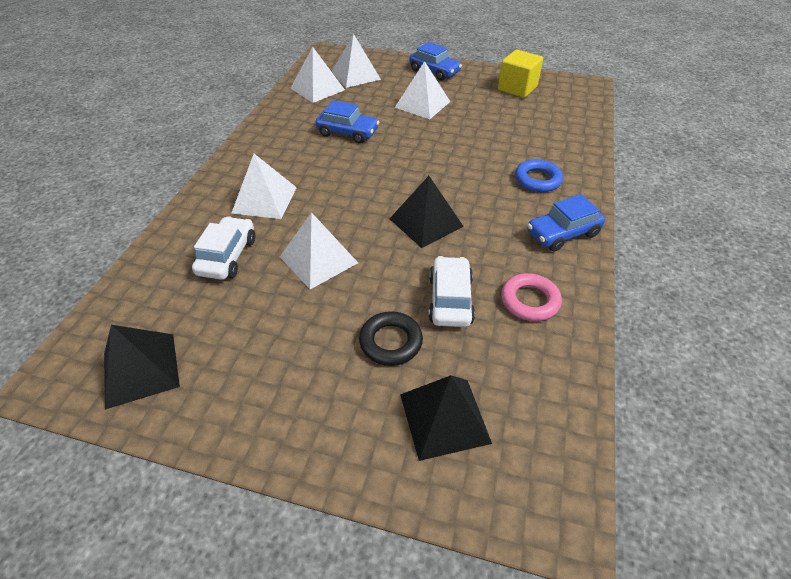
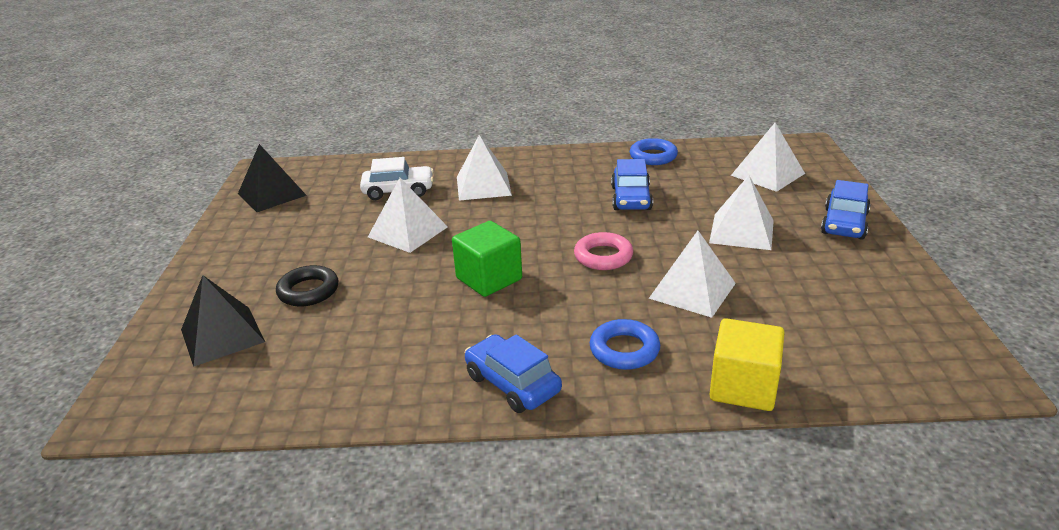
camera: 75 degrees right, 15 degrees down
(289, 108) = (653, 156): none -> blue ring
(317, 89) = (709, 160): white pyramid -> white pyramid (692, 290)
(426, 222) = (489, 279): black pyramid -> green cube
(450, 300) = (370, 315): white car -> none
(517, 88) = (875, 301): yellow cube -> yellow cube (743, 387)
(529, 301) = (379, 369): pink ring -> pink ring (603, 256)

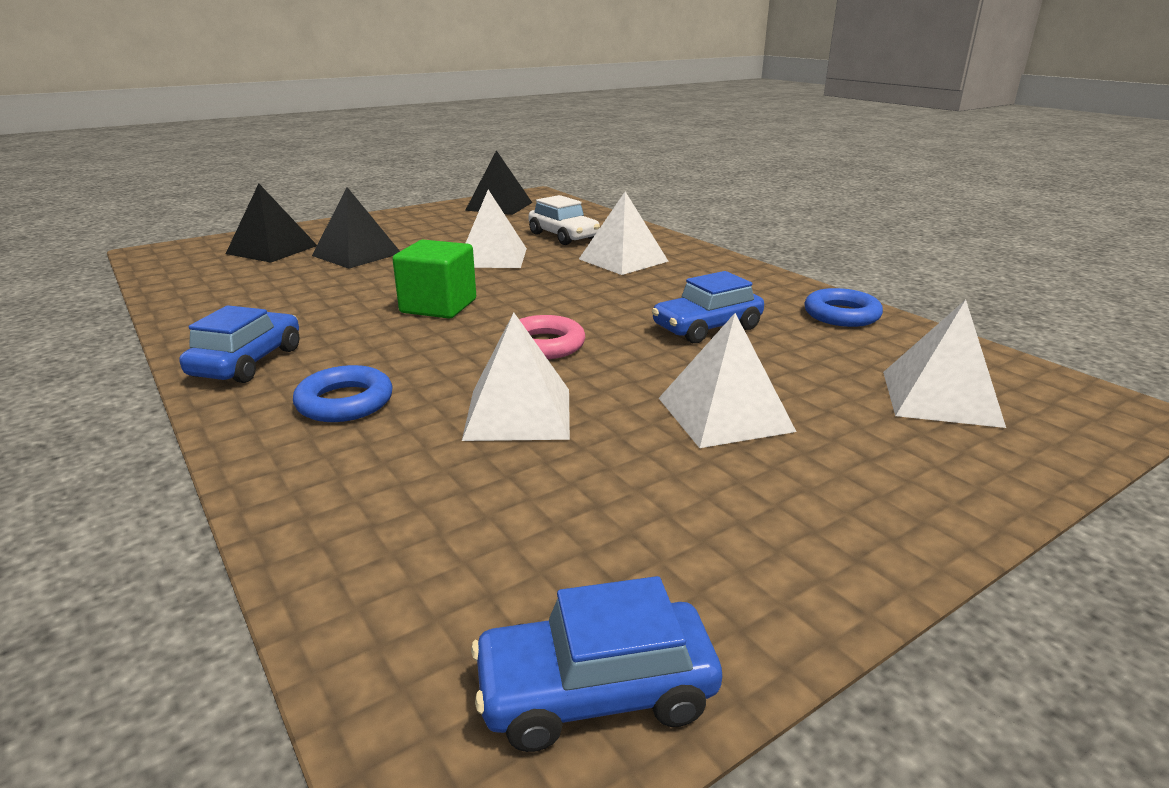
camera: 55 degrees right, 5 degrees down
(308, 291) = (357, 254): black ring -> black pyramid
(743, 387) = (300, 500): yellow cube -> none
(844, 224) = (885, 499): blue car -> blue car (595, 691)

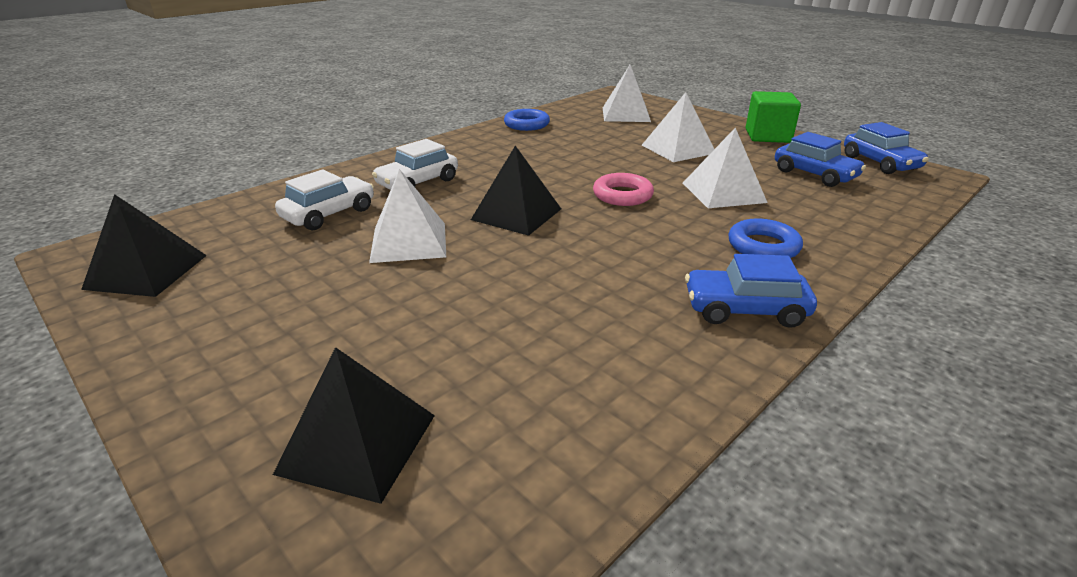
camera: 100 degrees left, 5 degrees up
(357, 254) = (392, 339): black pyramid -> black pyramid (516, 214)
(438, 306) = (565, 245): green cube -> green cube (767, 136)
(623, 260) = (417, 182): white pyramid -> white car
(706, 328) = (564, 153): blue car -> blue car (814, 174)

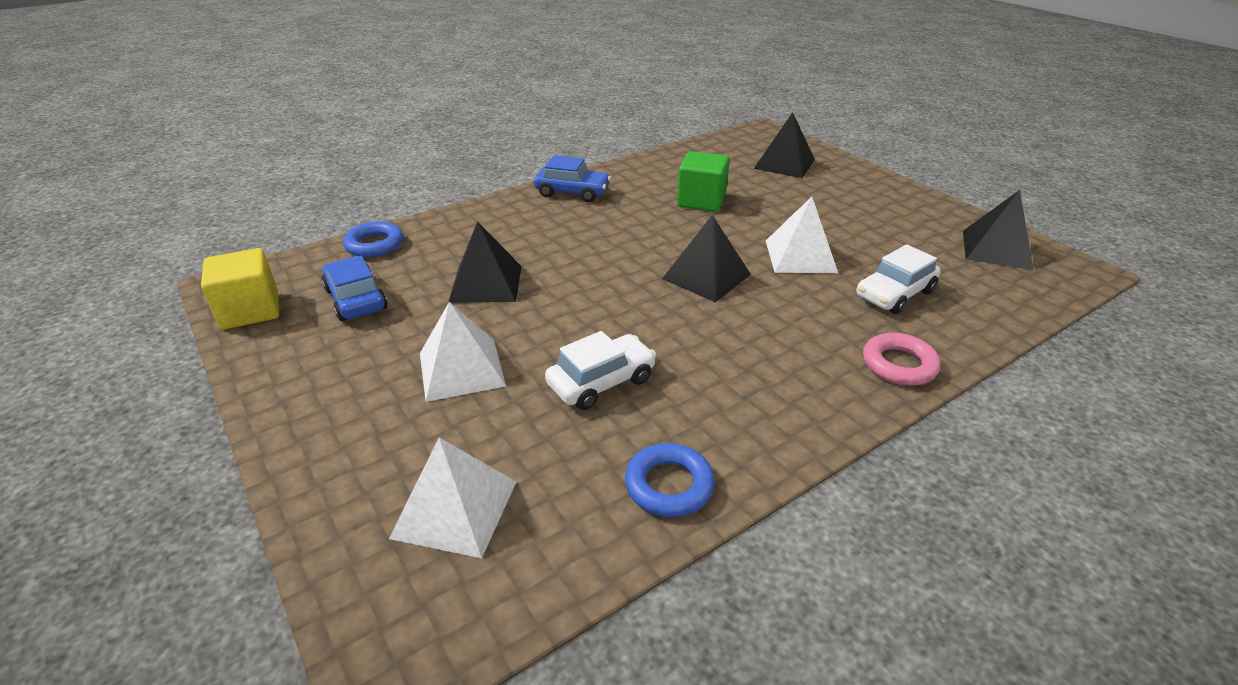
camera: 170 degrees left, 5 degrees up
(417, 182) = (821, 333): white car -> white car (601, 382)
(622, 195) = (592, 290): pink ring -> pink ring (899, 365)
(723, 192) = (486, 283): white pyramid -> black pyramid
(763, 246) = (514, 227): blue ring -> blue ring (374, 245)
(767, 136) = (295, 389): green cube -> green cube (701, 200)
(880, 163) = (250, 310): blue car -> yellow cube

